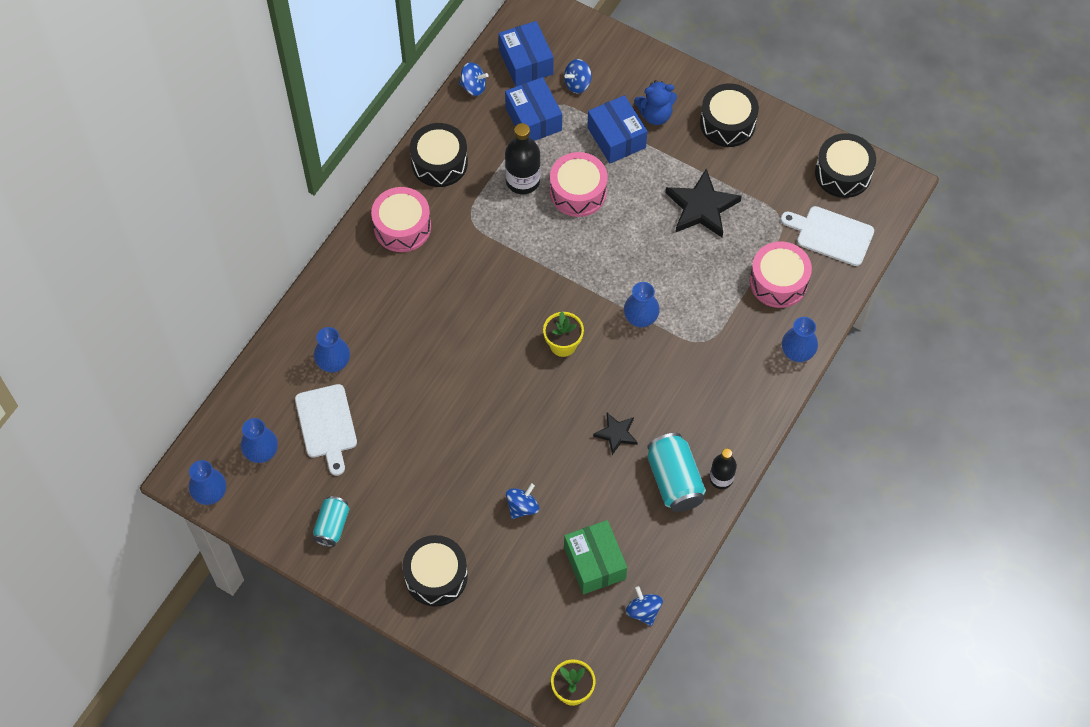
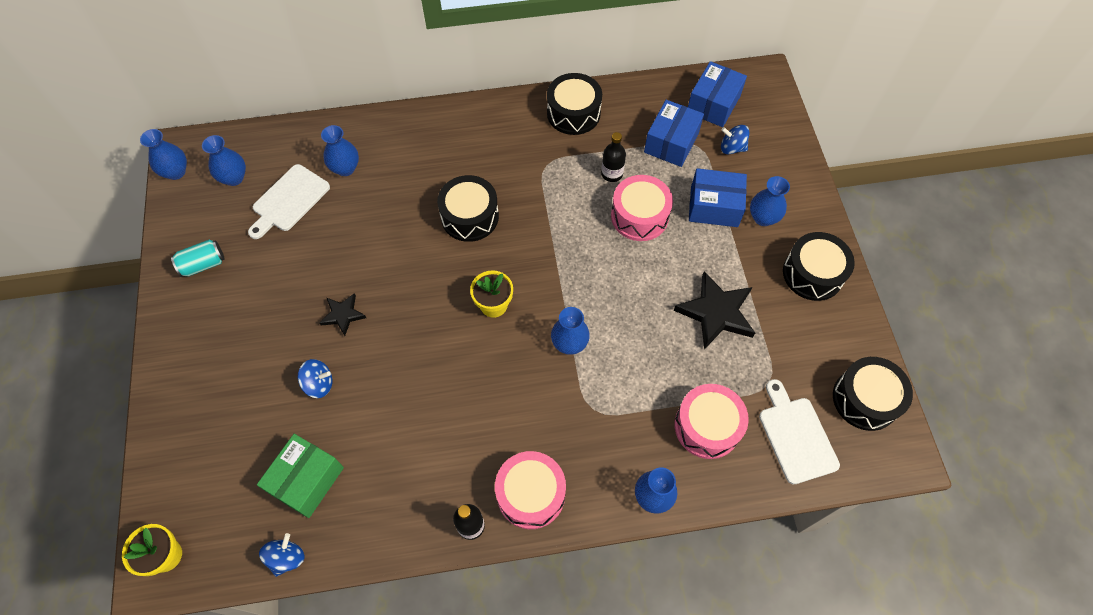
camera: 50 degrees right, 0 degrees up
(402, 227) = (497, 129): pink drum -> pink drum (531, 494)
(436, 576) = (208, 367): black drum -> black drum (469, 216)
(473, 86) = (657, 88): blue spinning top -> none
(523, 181) = (612, 174): black bottle -> black bottle, size x0.64
(616, 137) = (714, 206): blue box -> blue box turned 75 degrees clockwise
(616, 434) = (445, 405): black star -> black star (343, 315)
(655, 115) = (763, 218): blue teddy bear -> blue vase
(674, 481) = (437, 487): turquoise can -> none

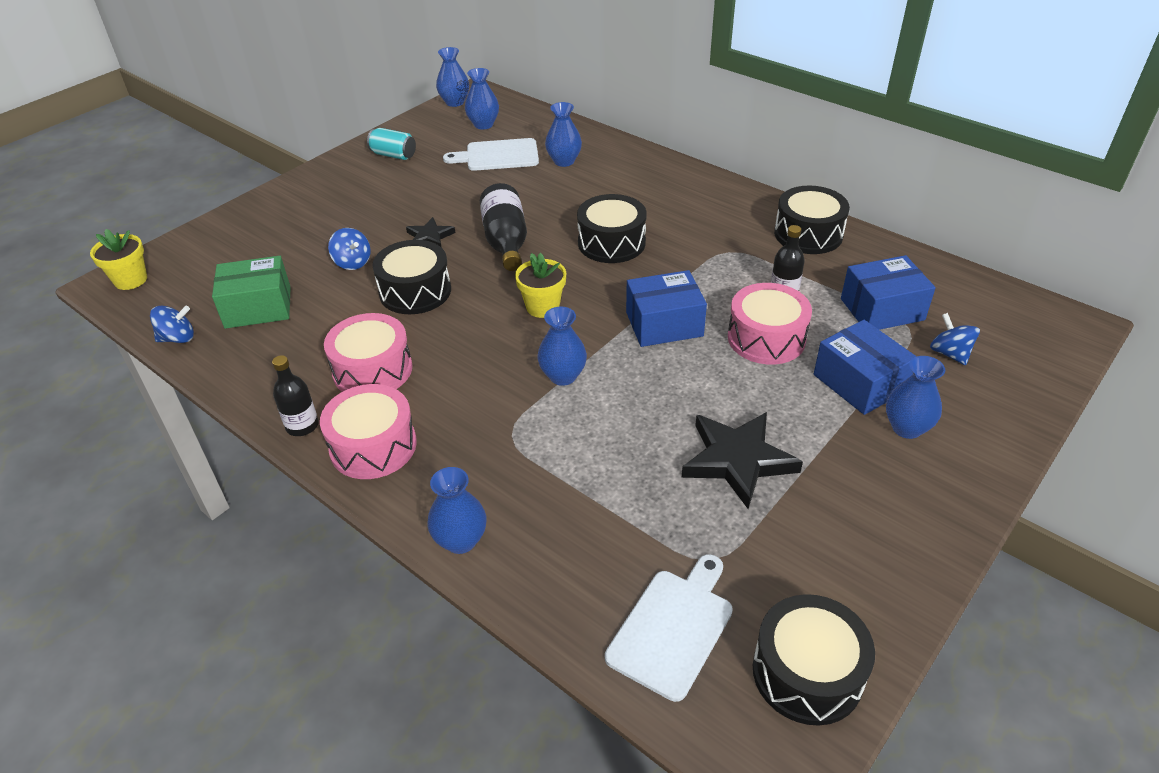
camera: 50 degrees right, 20 degrees down
(401, 274) = (506, 242): none -> black bottle
(707, 426) = (592, 536): pink drum -> pink drum (372, 370)
(713, 104) = (976, 310): blue box -> blue box (664, 324)
(812, 274) = (902, 514): black drum -> black drum (415, 291)

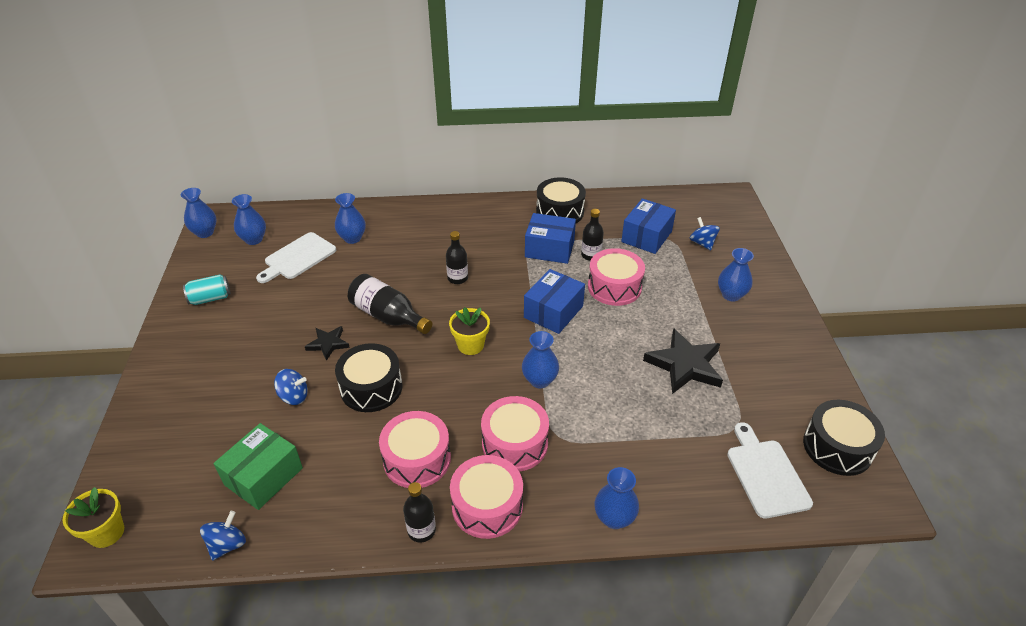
camera: 45 degrees left, 0 degrees up
(465, 413) = (514, 443): none -> pink drum
(611, 243) = (457, 278): black drum -> black bottle
(859, 382) = (684, 284): blue box -> blue box (549, 249)
(949, 353) = (702, 243): blue spinning top -> blue spinning top turned 45 degrees clockwise

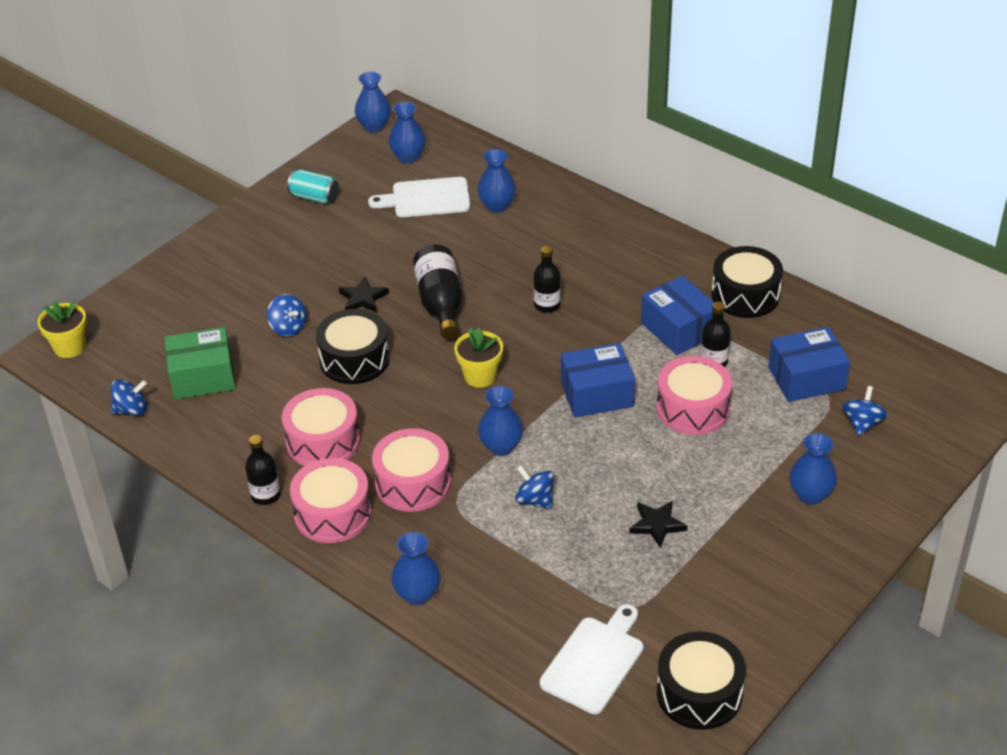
camera: 45 degrees right, 0 degrees up
(602, 399) = (535, 500): none -> blue spinning top
(685, 365) = (657, 525): black star -> black star, size x0.56

